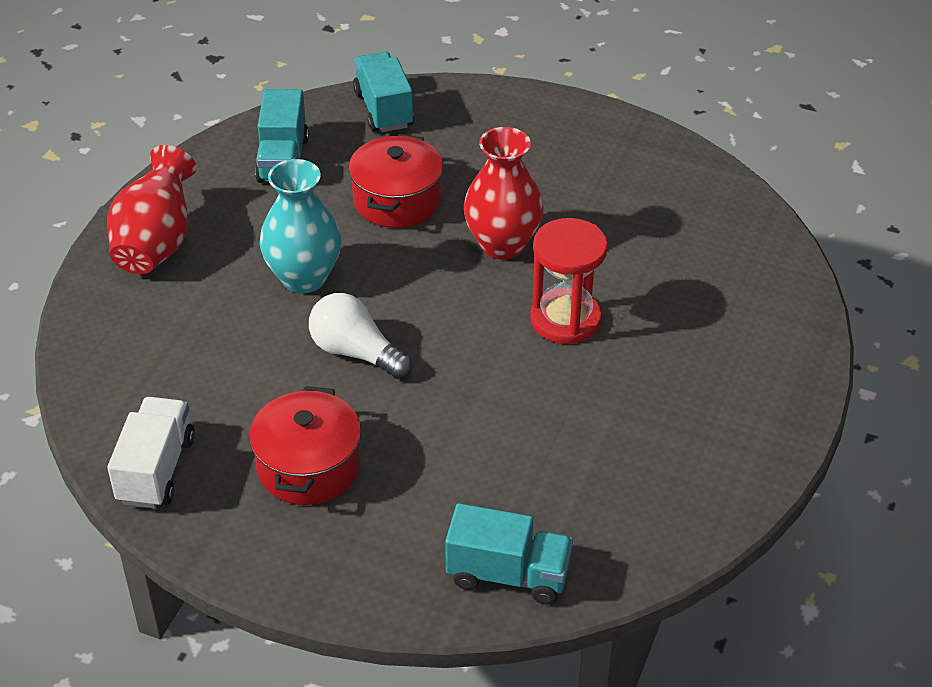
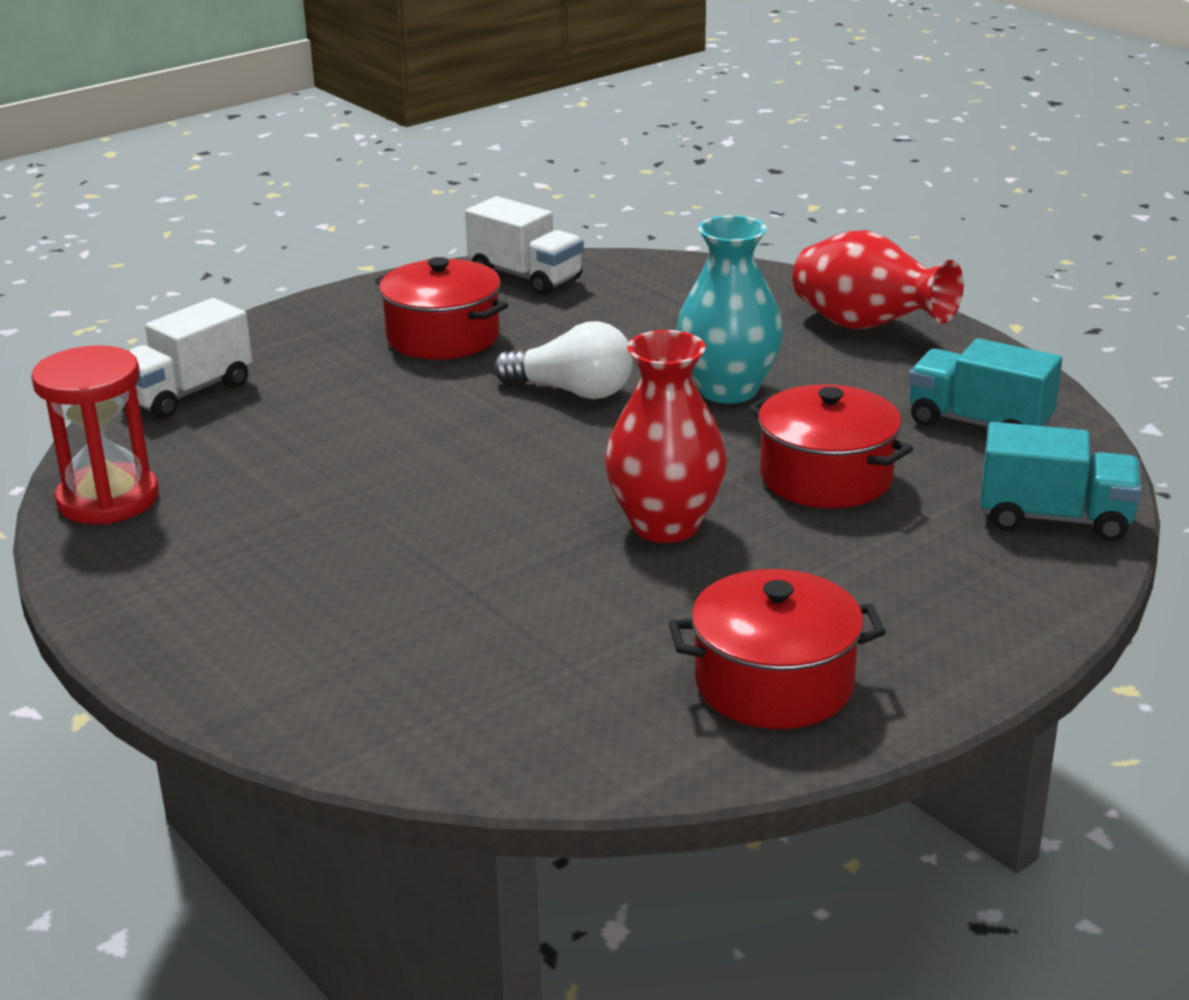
camera: 120 degrees right, 15 degrees down
(356, 353) = (572, 391): white light bulb -> white light bulb turned 45 degrees clockwise
(508, 574) = (187, 393): turquoise truck -> white truck
(565, 319) = (480, 526): red hourglass -> red hourglass (108, 499)
(619, 159) = (774, 683): none -> red pot

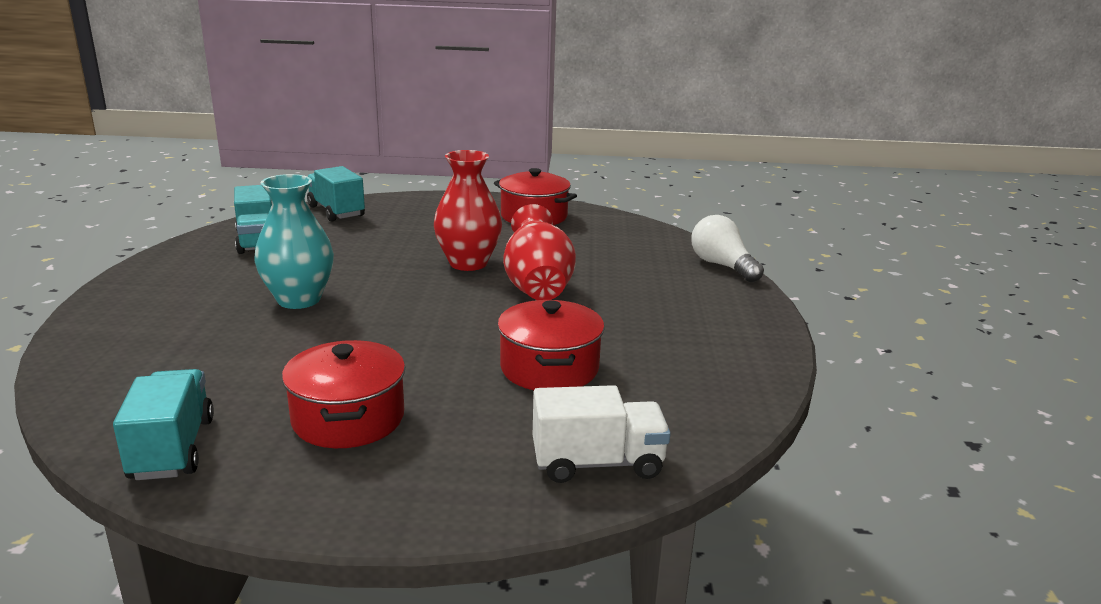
camera: 140 degrees left, 5 degrees down
(108, 499) = (730, 395): red hourglass -> none
(526, 277) = (172, 448): white truck -> turquoise truck
(572, 391) = (367, 336): white light bulb -> white light bulb (722, 266)
(826, 477) = (367, 251): red pot -> red pot (549, 368)
(867, 327) = (146, 296): red vase -> red vase (537, 287)

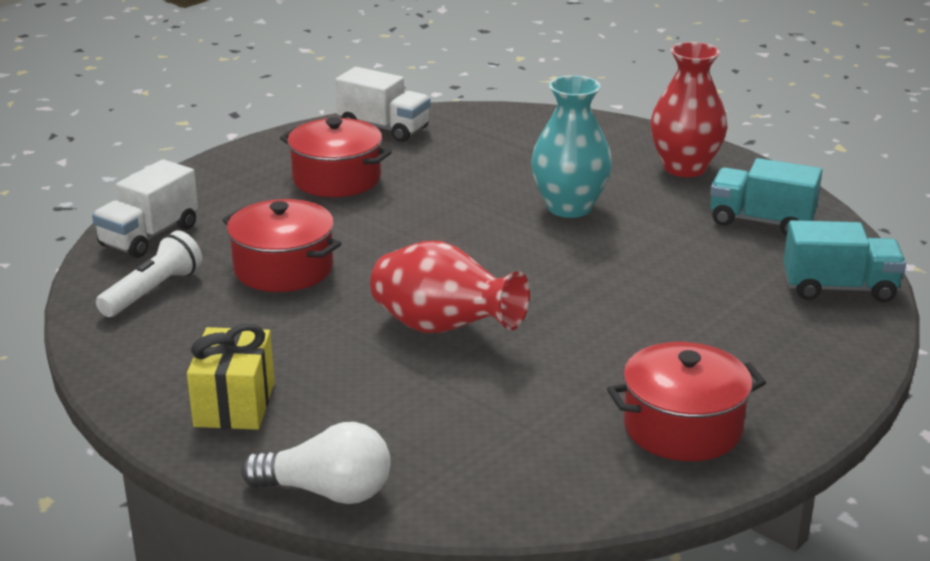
camera: 130 degrees right, 5 degrees up
(172, 448) = (384, 128): turquoise truck -> white truck
(468, 263) = (560, 314): red vase -> red vase (684, 168)
(668, 407) = (153, 291): none -> white flashlight
(715, 314) = (234, 404): none -> yellow gift

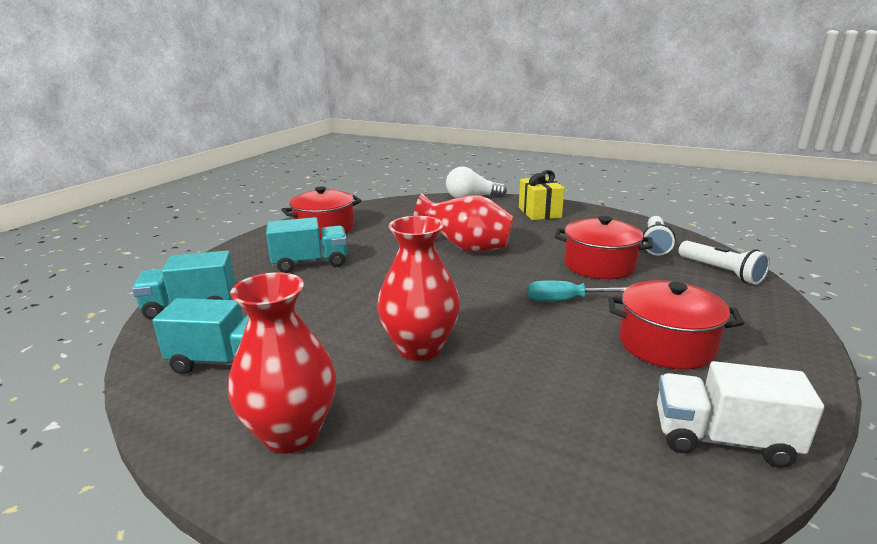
camera: 165 degrees right, 5 degrees down
(149, 236) = (721, 272): white truck -> white flashlight
(383, 230) = (564, 300): none -> turquoise screwdriver
(569, 207) = (420, 348): turquoise vase -> red vase
(697, 338) = (310, 263): none -> turquoise truck

